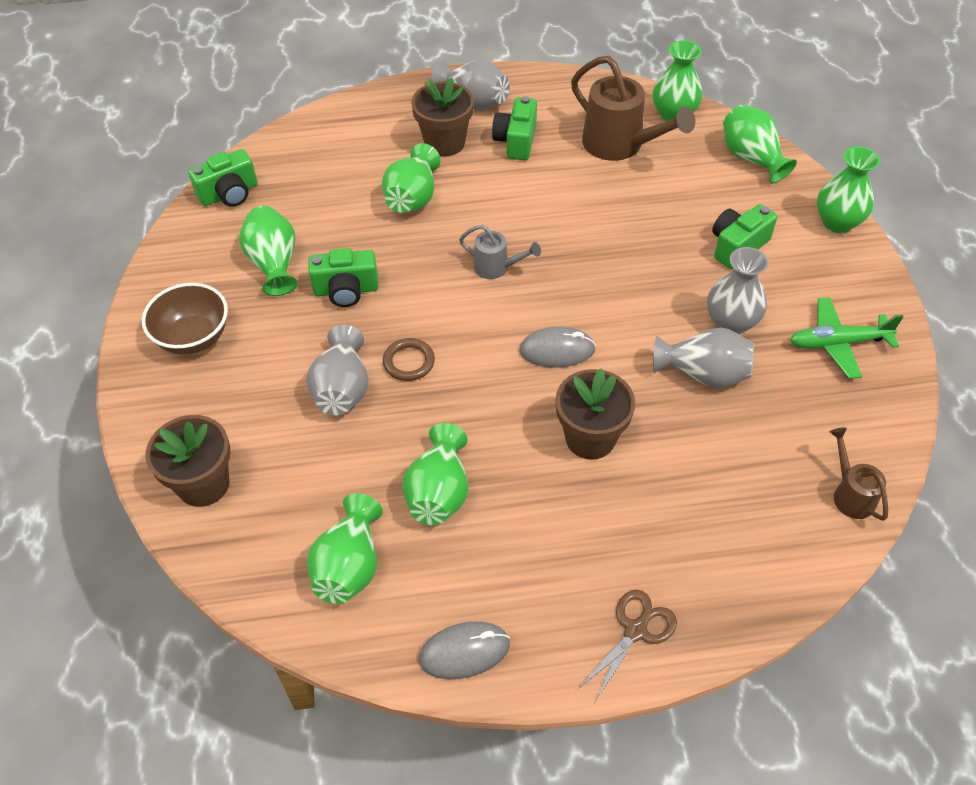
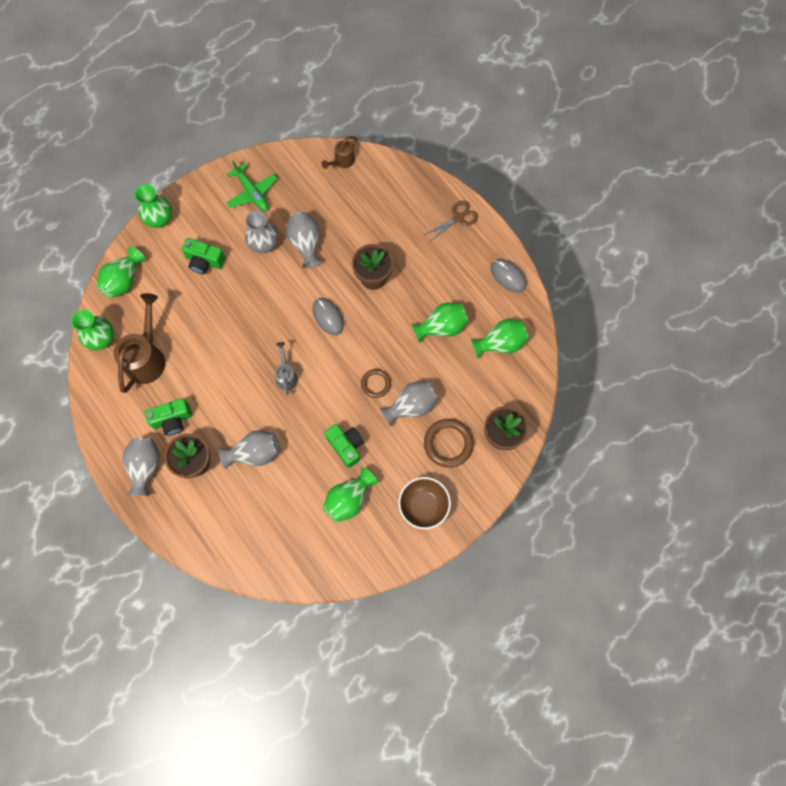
camera: 120 degrees left, 20 degrees up
(229, 194) = (308, 567): green camera -> none
(250, 408) = (448, 444): none -> brown ring
(412, 198) = (254, 453): green vase -> grey vase
(636, 630) = (458, 218): brown scissors -> brown scissors turned 135 degrees clockwise

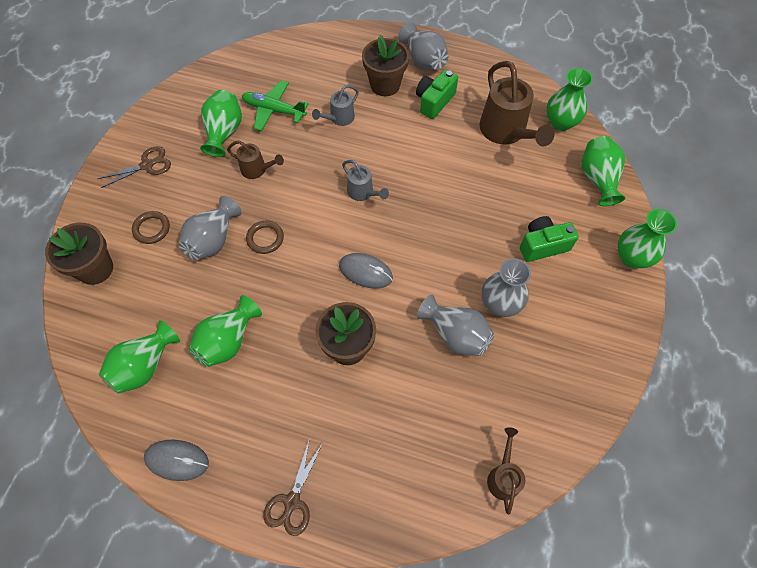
camera: 145 degrees right, 10 degrees down
(252, 192) = (569, 354): green plane -> green plane (274, 110)
(254, 453) = (339, 118): grey vase -> grey watering can
(346, 446) = (257, 170): green camera -> brown watering can
(423, 506) = (147, 165): brown bowl -> brown scissors
(448, 444) = (151, 229): brown ring -> brown ring, size x0.62

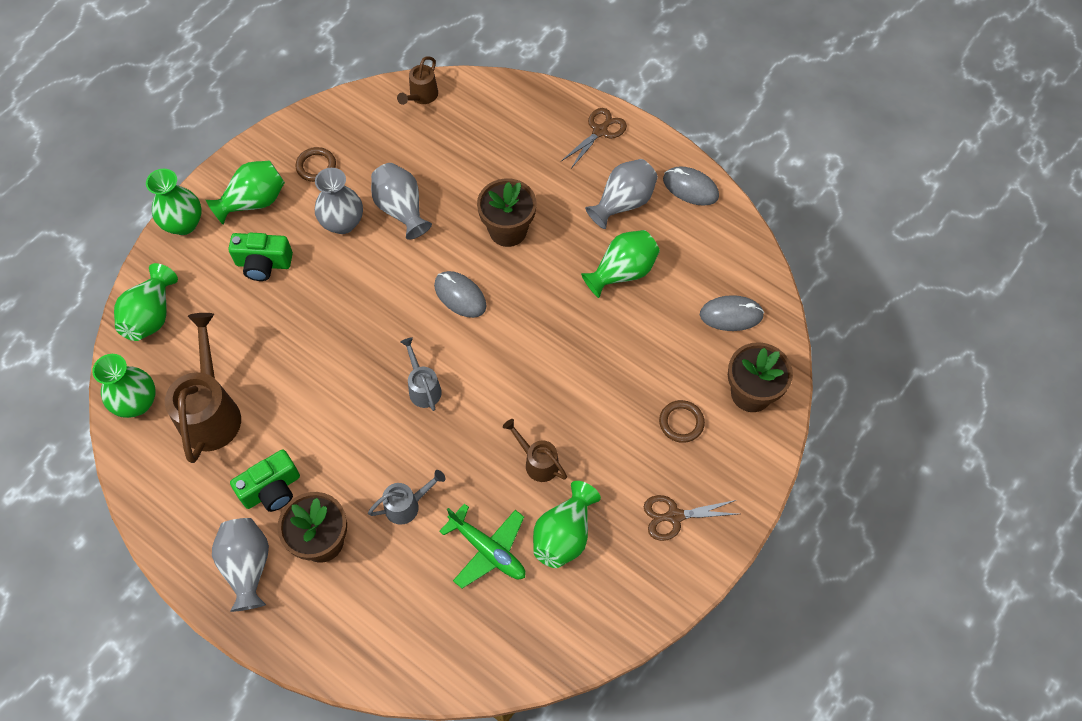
camera: 160 degrees left, 0 degrees up
(119, 332) = (731, 315): none -> grey mouse
(145, 366) = (708, 274): green vase -> green vase (253, 202)
(213, 240) = (613, 385): grey vase -> grey vase (623, 203)
(265, 238) = (554, 368): brown ring -> brown ring (316, 166)

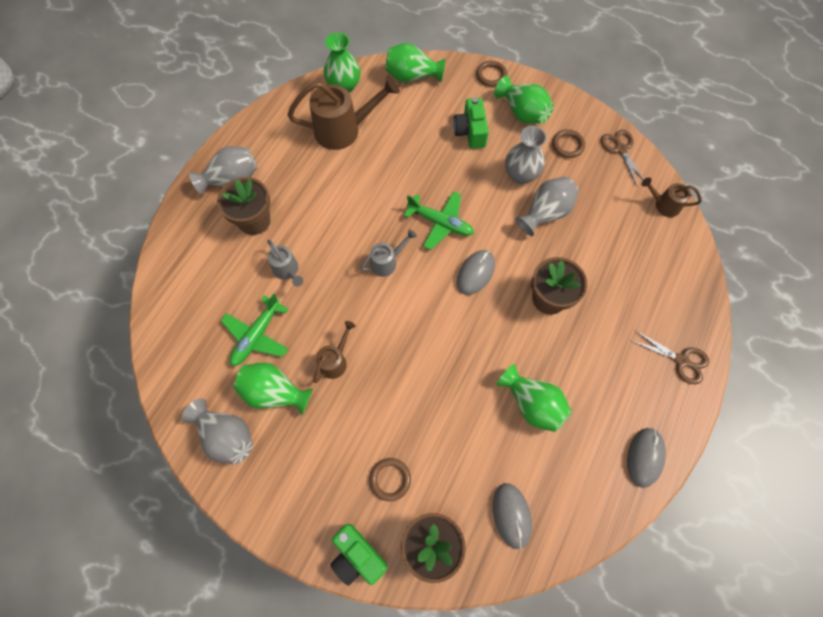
camera: 80 degrees right, 5 degrees up
(184, 224) = (491, 75): green vase -> brown ring
(272, 489) = (290, 180): green camera -> green camera (357, 556)
(385, 320) = (440, 223): none -> green plane
(623, 203) = (607, 394): grey vase -> grey vase (226, 436)
(674, 516) = (300, 484): brown scissors -> brown scissors (620, 149)

